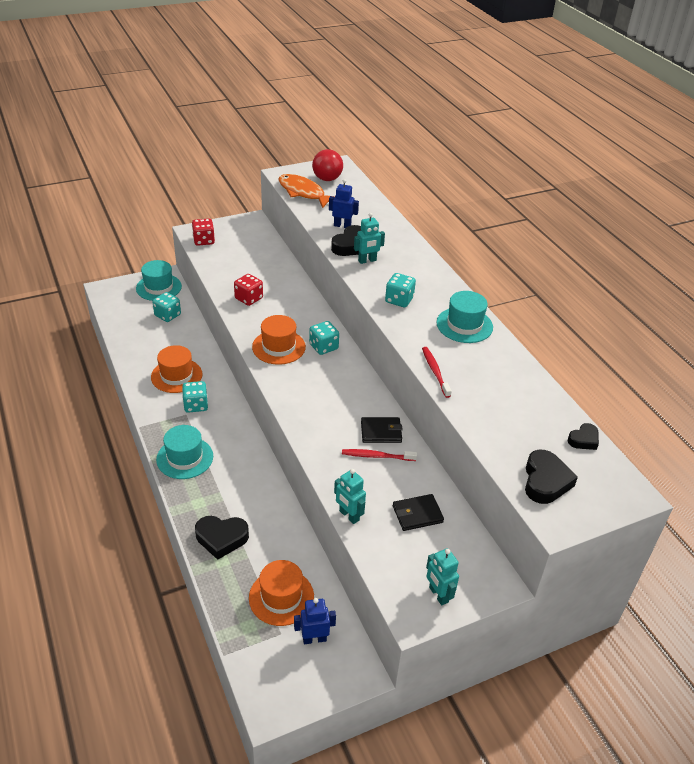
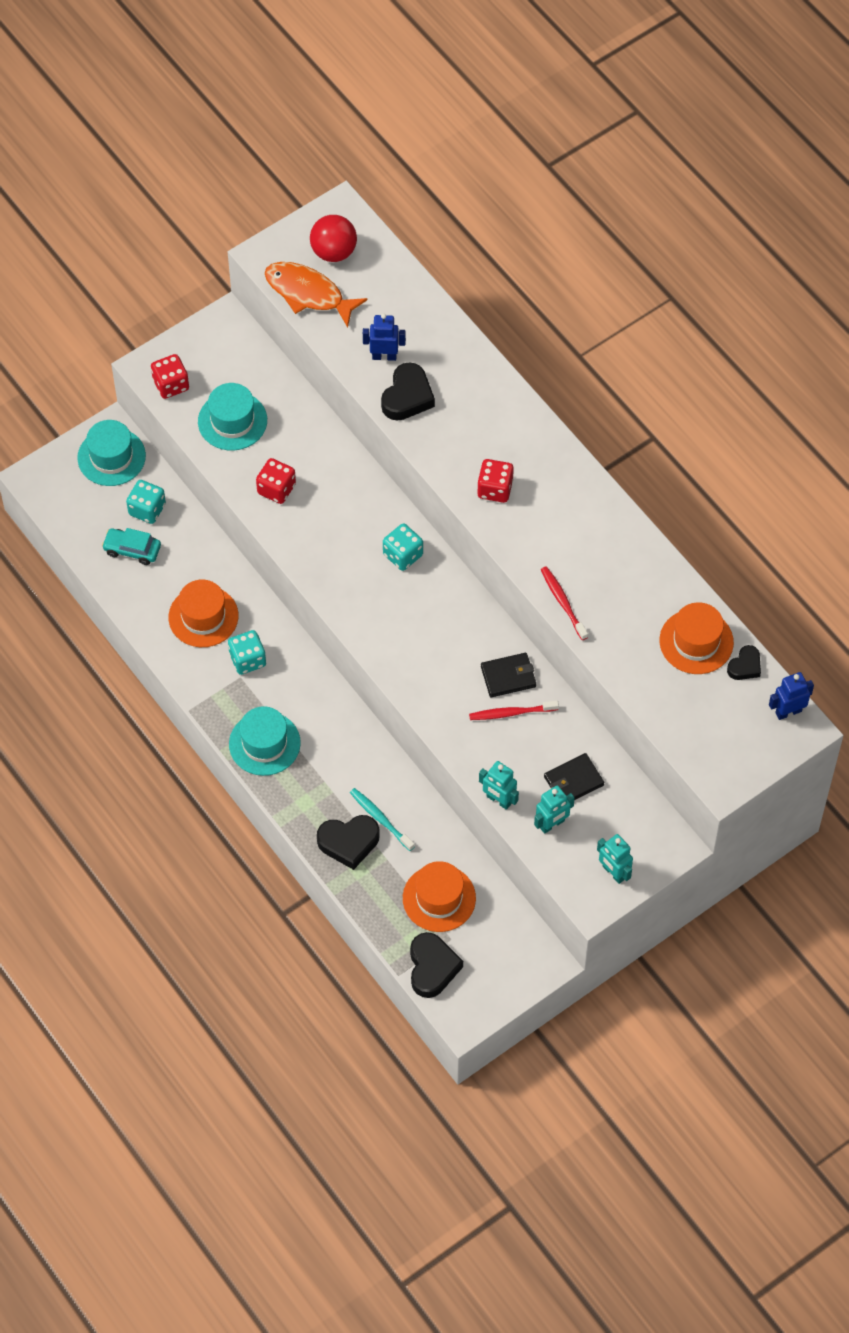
camera: 10 degrees left, 20 degrees up
(147, 333) = (132, 550): none -> turquoise car
(253, 526) = (380, 819): none -> turquoise toothbrush
(278, 347) = (345, 569): orange hat -> orange hat (696, 641)
(314, 639) = (488, 937): blue robot -> blue robot (788, 712)
(367, 261) = (436, 422): turquoise robot -> turquoise robot (552, 824)
(399, 300) = (495, 489): turquoise dice -> red dice
(464, 325) = (585, 515): turquoise hat -> turquoise hat (232, 421)
(545, 481) = (707, 732): black heart -> black heart (432, 967)

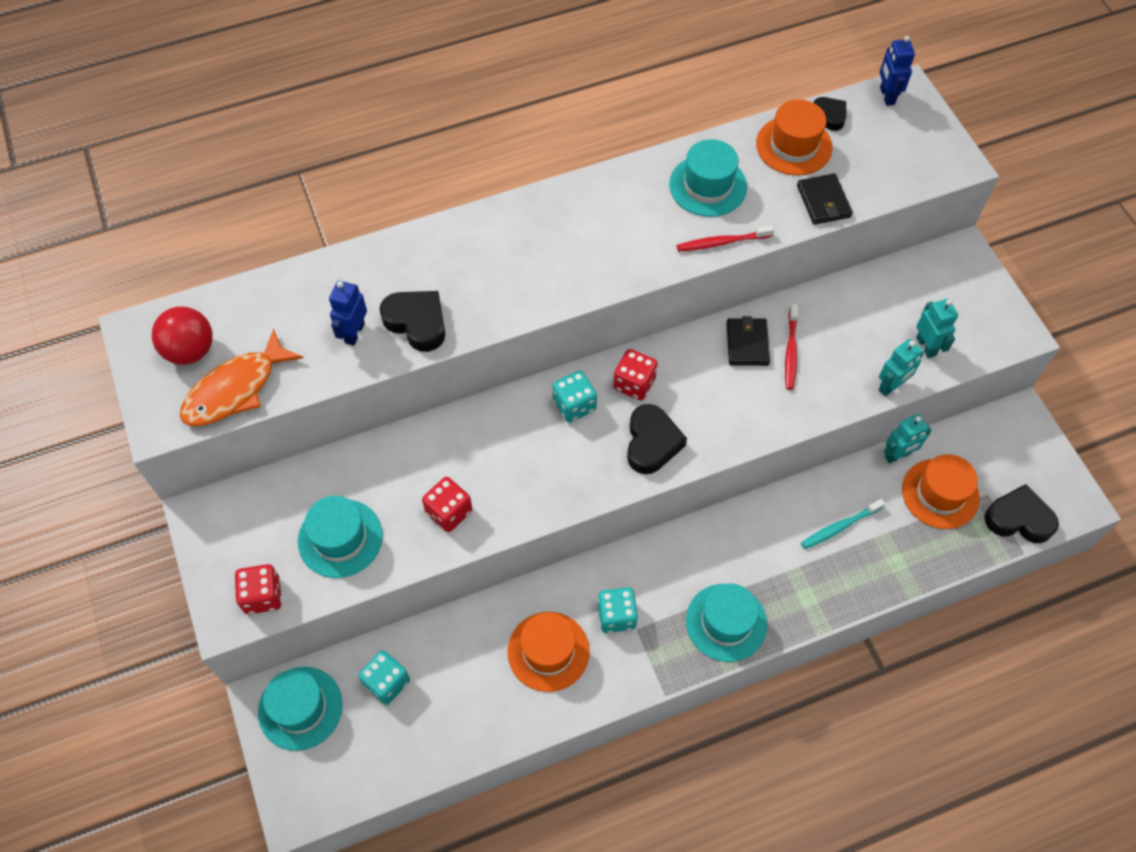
camera: 75 degrees left, 0 degrees up
(132, 550) = (435, 712): turquoise car -> none
(349, 842) = (862, 564): black heart -> black heart (652, 443)
(495, 489) = (564, 269): red dice -> red dice (634, 383)
(573, 781) = (879, 316): black wallet -> black wallet (823, 201)
(613, 873) = (987, 308): turquoise robot -> turquoise robot (897, 455)
(624, 580) = (708, 186): none -> turquoise hat

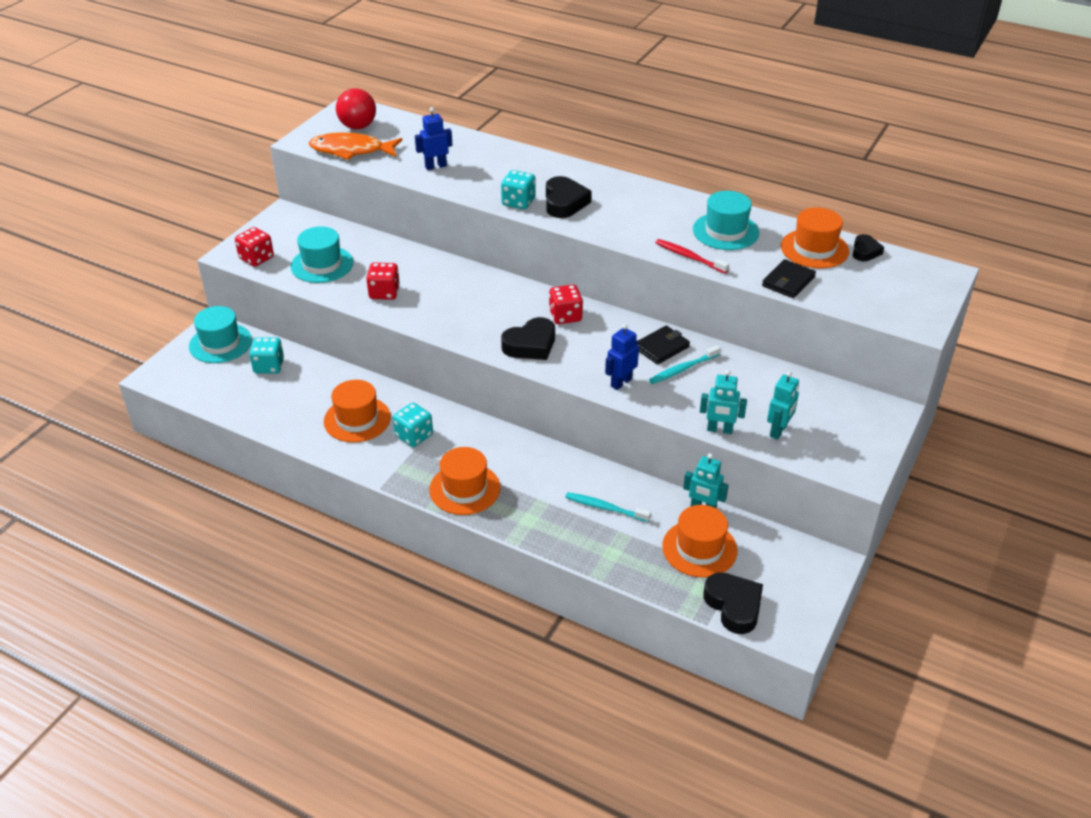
camera: 50 degrees right, 20 degrees down
(417, 323) = (470, 181): black heart -> black heart (564, 202)
(574, 405) = (518, 301): turquoise dice -> turquoise dice (518, 202)
(726, 622) = (464, 489): turquoise hat -> orange hat
(791, 351) = (683, 369): red toothbrush -> turquoise toothbrush
(886, 96) = (924, 267): blue robot -> blue robot (621, 382)

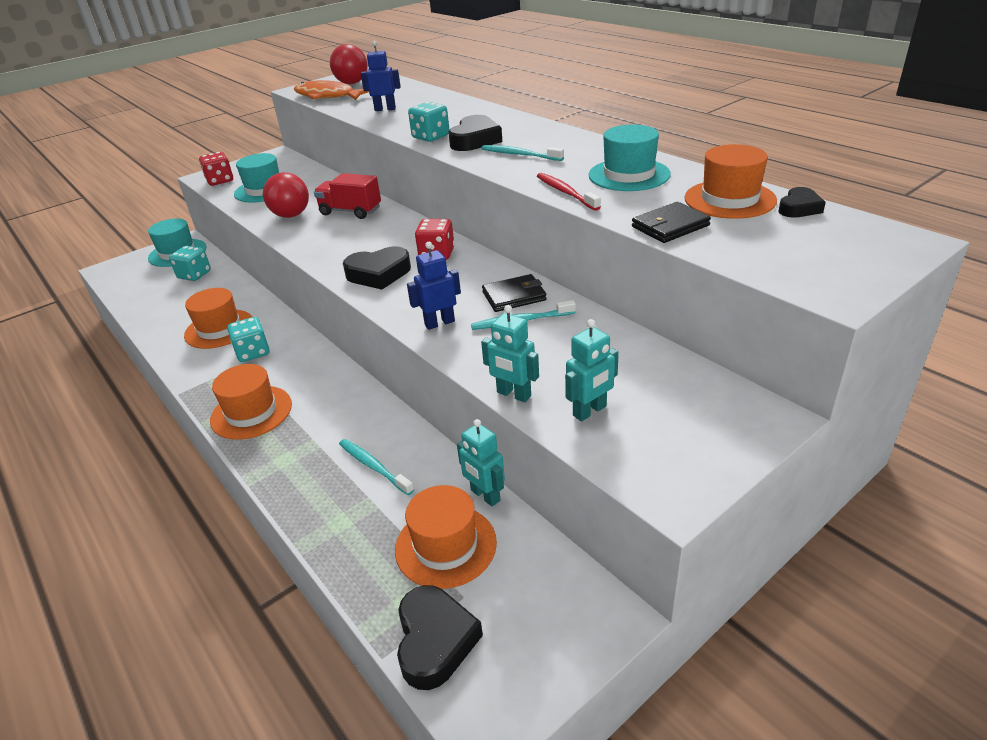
camera: 25 degrees right, 5 degrees down
(384, 293) = (291, 215): red dice -> red ball
(442, 280) = (350, 211): none -> red truck
(620, 217) = (520, 155): none -> turquoise toothbrush

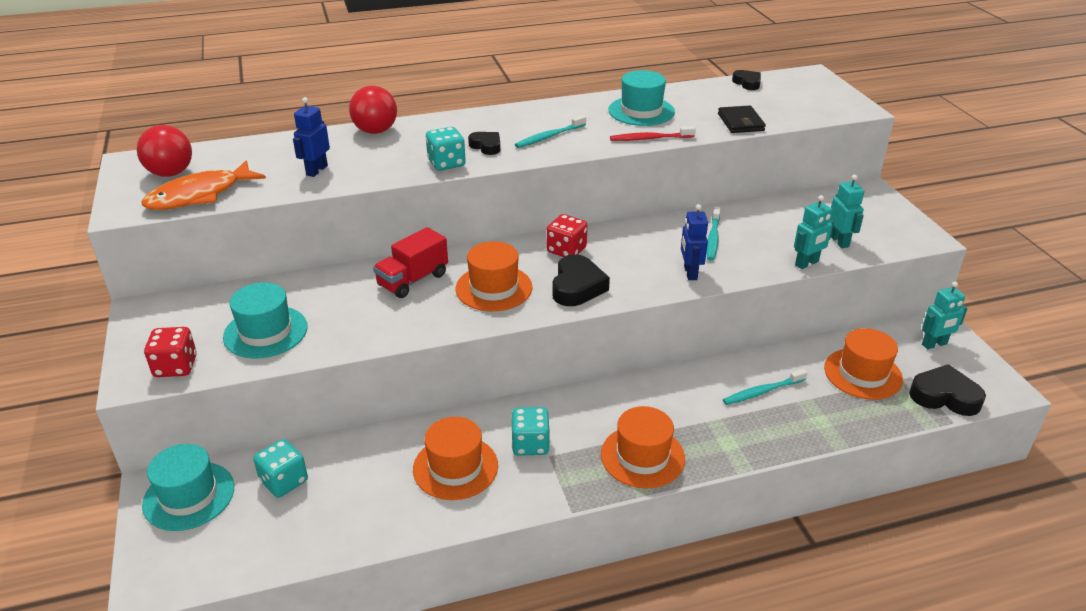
camera: 70 degrees left, 0 degrees up
(291, 215) = (374, 320): red ball -> red ball (375, 131)
(475, 140) = (486, 146): black heart -> black heart, size x0.60
(485, 495) = (819, 345): turquoise robot -> turquoise robot (934, 344)
(514, 296) = (673, 232): black wallet -> none
(729, 199) = (716, 95): orange hat -> orange hat (494, 288)

